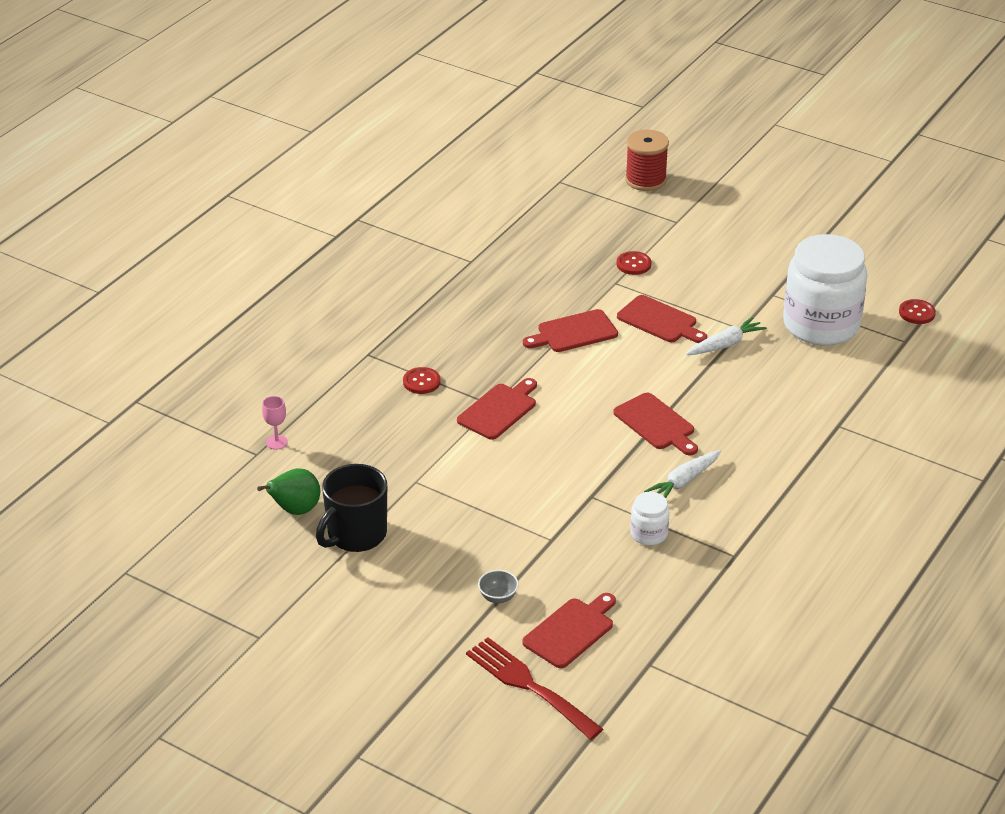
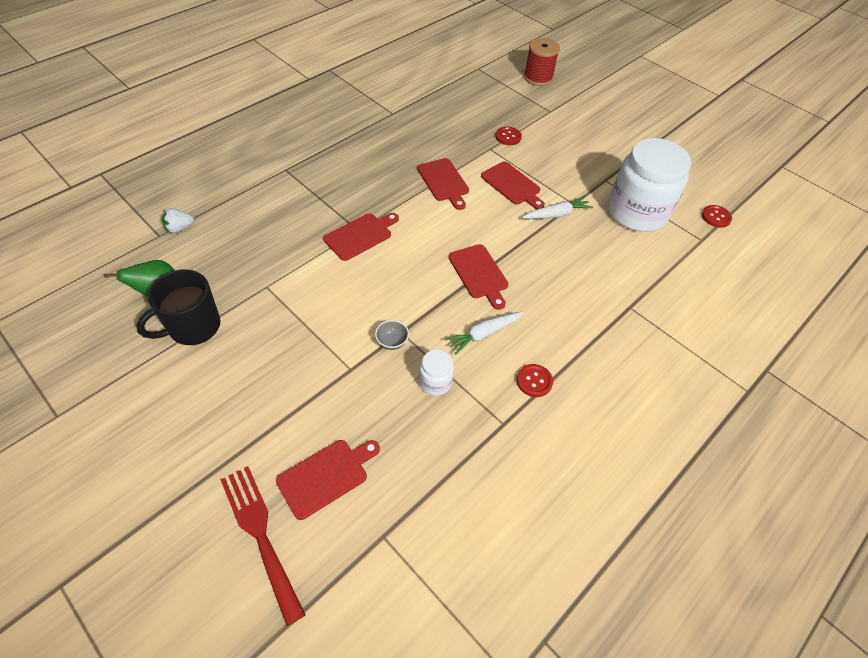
camera: 10 degrees right, 15 degrees up
(276, 442) = (179, 228): pink goblet -> white strawberry
(421, 382) = (313, 199): red button -> red button (534, 381)
(498, 597) = (278, 421): grey bowl -> grey bowl (392, 342)
(574, 332) = (444, 182): red cutting board -> red cutting board turned 105 degrees counterclockwise

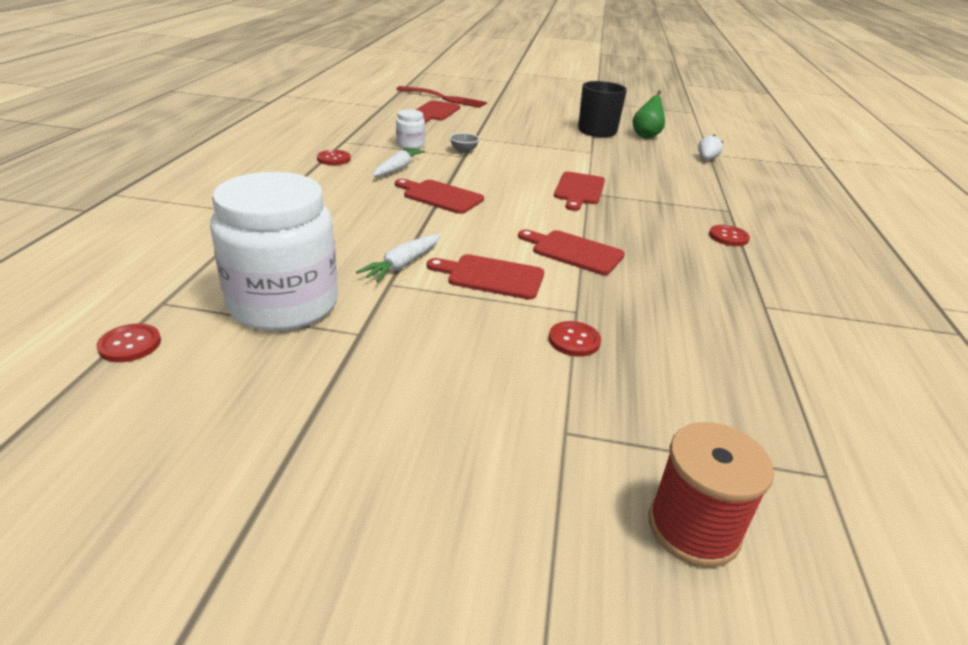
camera: 145 degrees right, 20 degrees down
(330, 152) = (728, 237): none -> red button

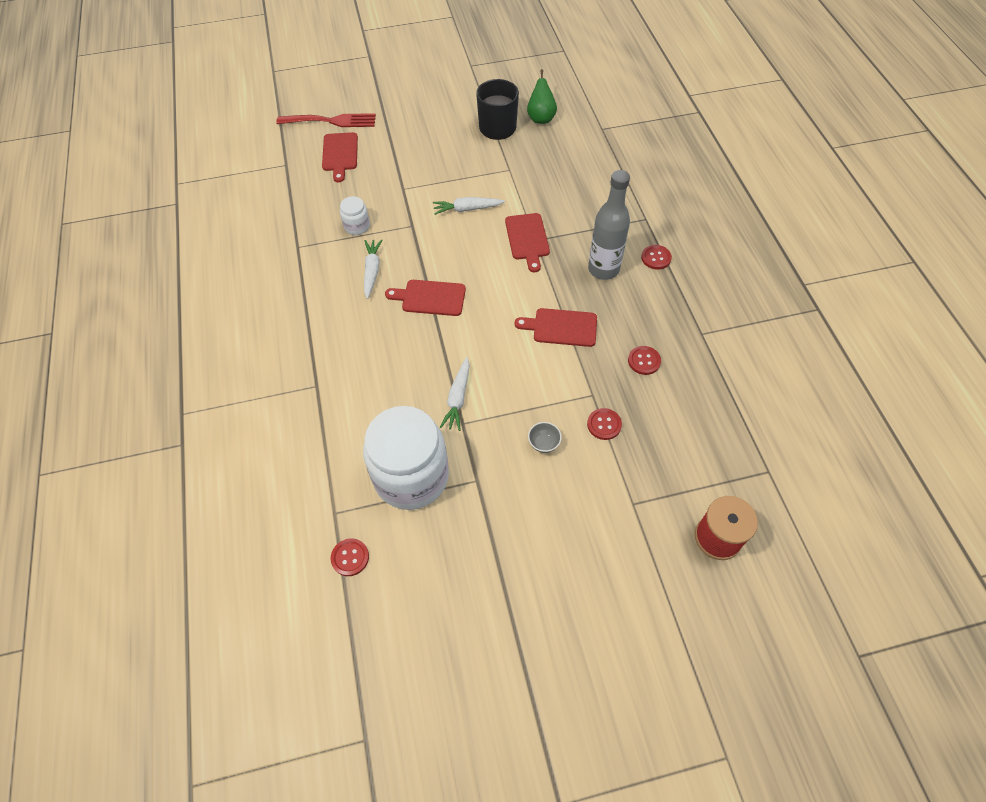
camera: 20 degrees left, 25 degrees up
(334, 159) = (311, 280): red button -> red button (644, 361)
(463, 151) = (407, 217): grey bowl -> grey bowl (544, 443)
(491, 277) = (522, 383): red cutting board -> none
(528, 161) = (467, 209): none -> white carrot
(655, 228) = (603, 269): none -> grey bottle
(706, 159) = (603, 140): white strawberry -> none

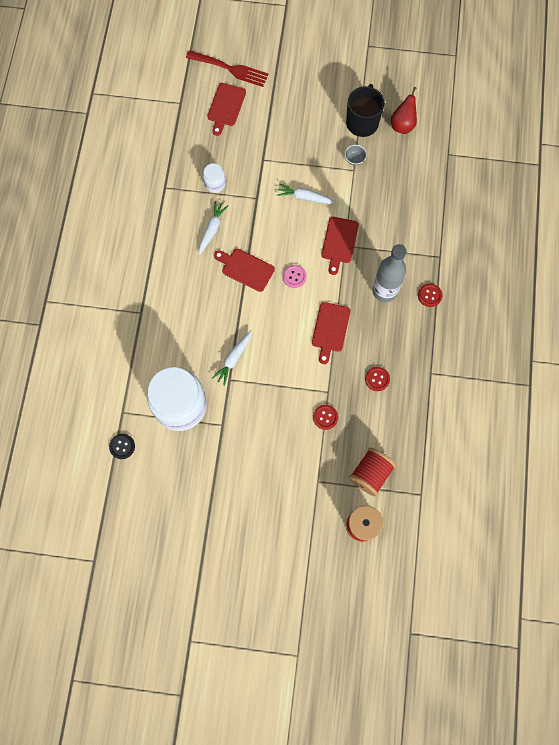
camera: 20 degrees right, 15 degrees up
(350, 557) = (122, 446): red button -> black button
(492, 287) = (294, 276): none -> pink button
(541, 118) = (402, 125): green pear -> red pear
(544, 443) = (278, 415): grey bowl -> grey bowl (354, 160)
(561, 327) = (330, 329): red cutting board -> red cutting board turned 105 degrees counterclockwise
(694, 470) = (370, 474): none -> red spool

